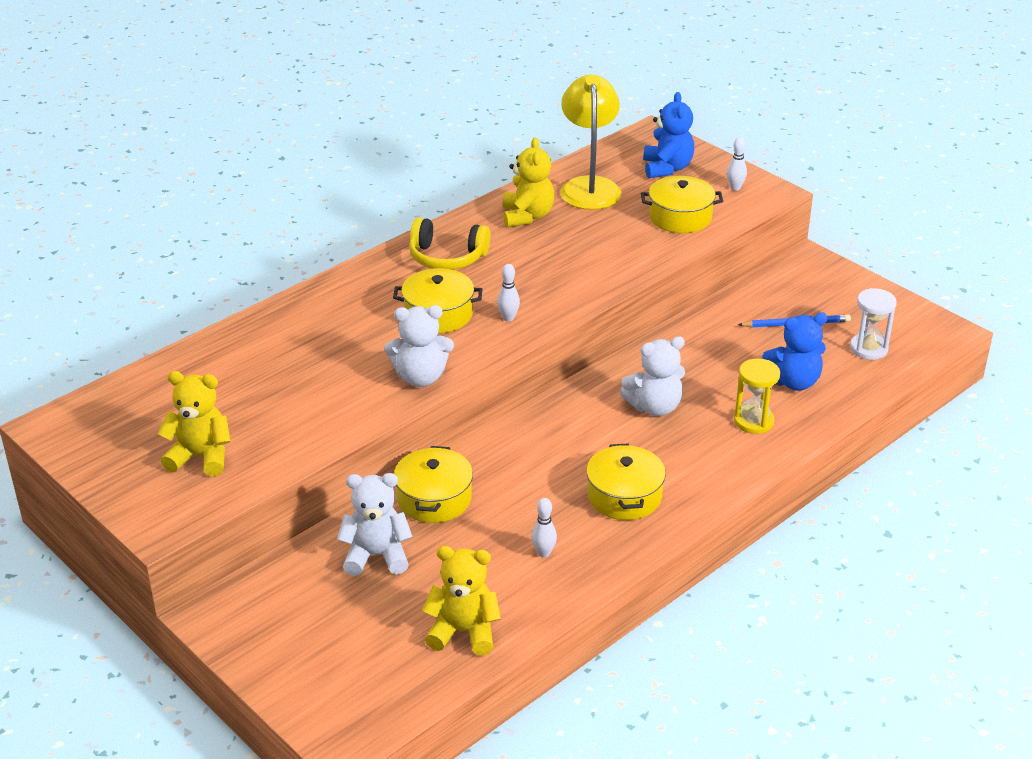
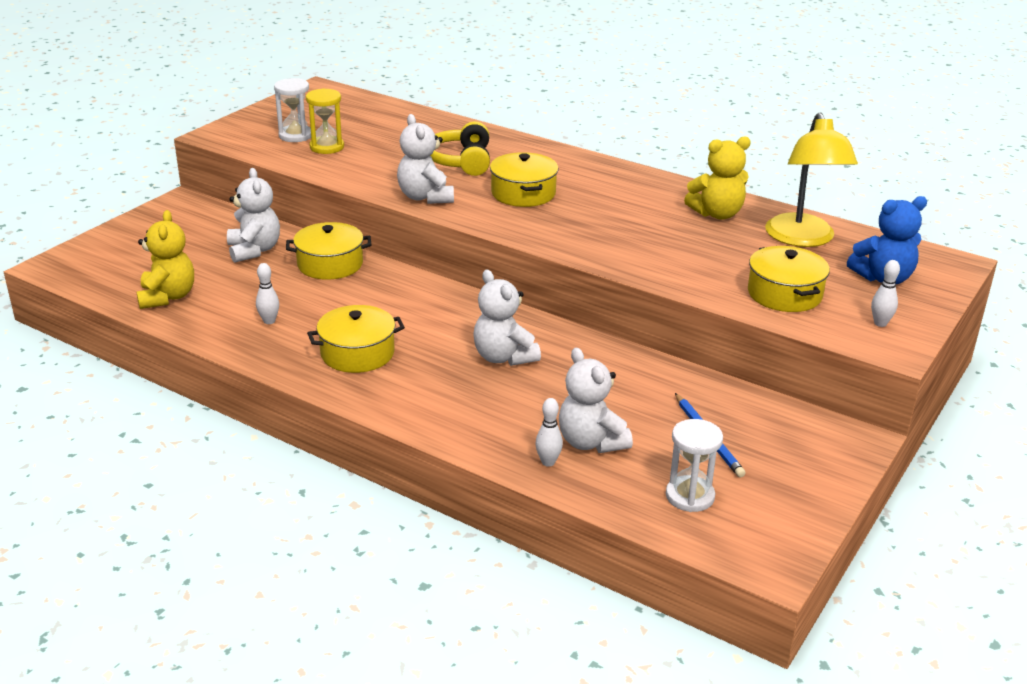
camera: 75 degrees right, 5 degrees down
(201, 457) = (295, 136): yellow teddy bear -> white hourglass
(447, 257) = (616, 186): yellow headphones -> yellow headphones (461, 161)
(508, 318) = (535, 223): white bowling pin -> white bowling pin (548, 462)
(589, 186) = (802, 239): yellow lamp -> yellow lamp turned 105 degrees clockwise
(753, 421) = (505, 419): yellow hourglass -> yellow hourglass (327, 147)
(793, 382) = (591, 442): blue teddy bear -> white teddy bear

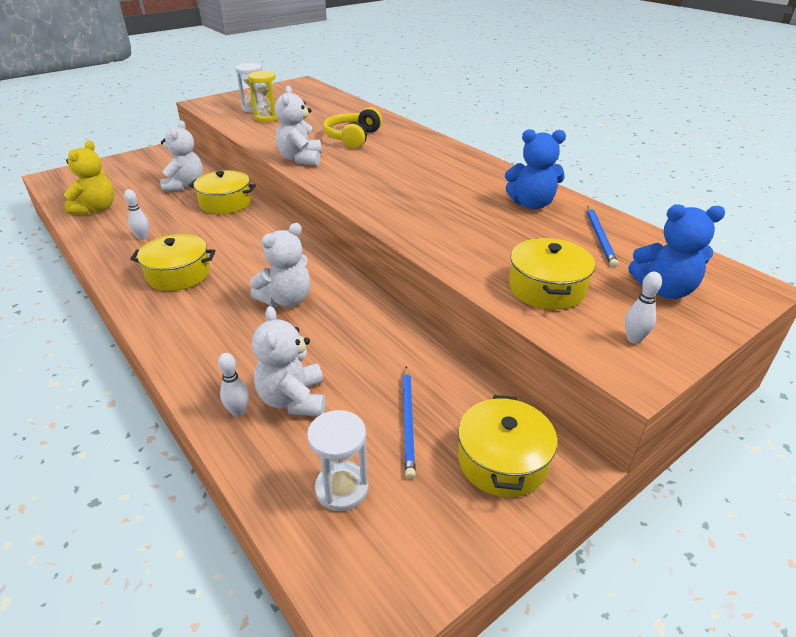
camera: 20 degrees right, 5 degrees up
(504, 357) = (286, 300): white teddy bear -> white teddy bear turned 120 degrees counterclockwise
(523, 193) = (378, 166): yellow pot -> yellow pot (502, 461)
(717, 214) = (531, 204): yellow teddy bear -> blue teddy bear
(802, 239) = (600, 238): yellow lamp -> blue pencil

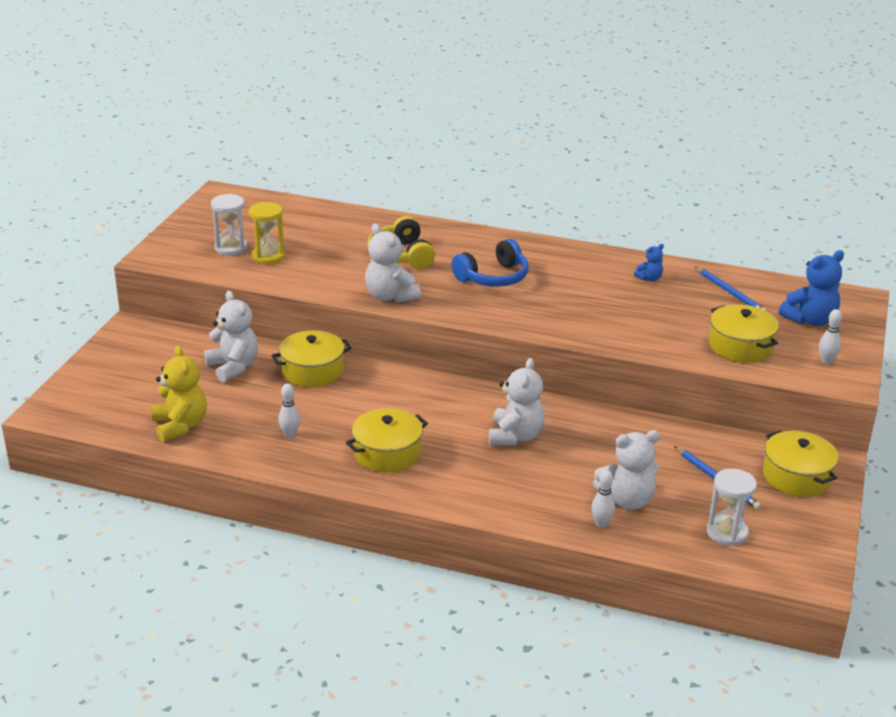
camera: 35 degrees left, 5 degrees down
(293, 400) = (626, 500): white teddy bear -> white teddy bear turned 60 degrees counterclockwise
(396, 168) = (493, 277): none -> blue headphones
(531, 204) = (649, 278): blue teddy bear -> blue teddy bear, size x0.52

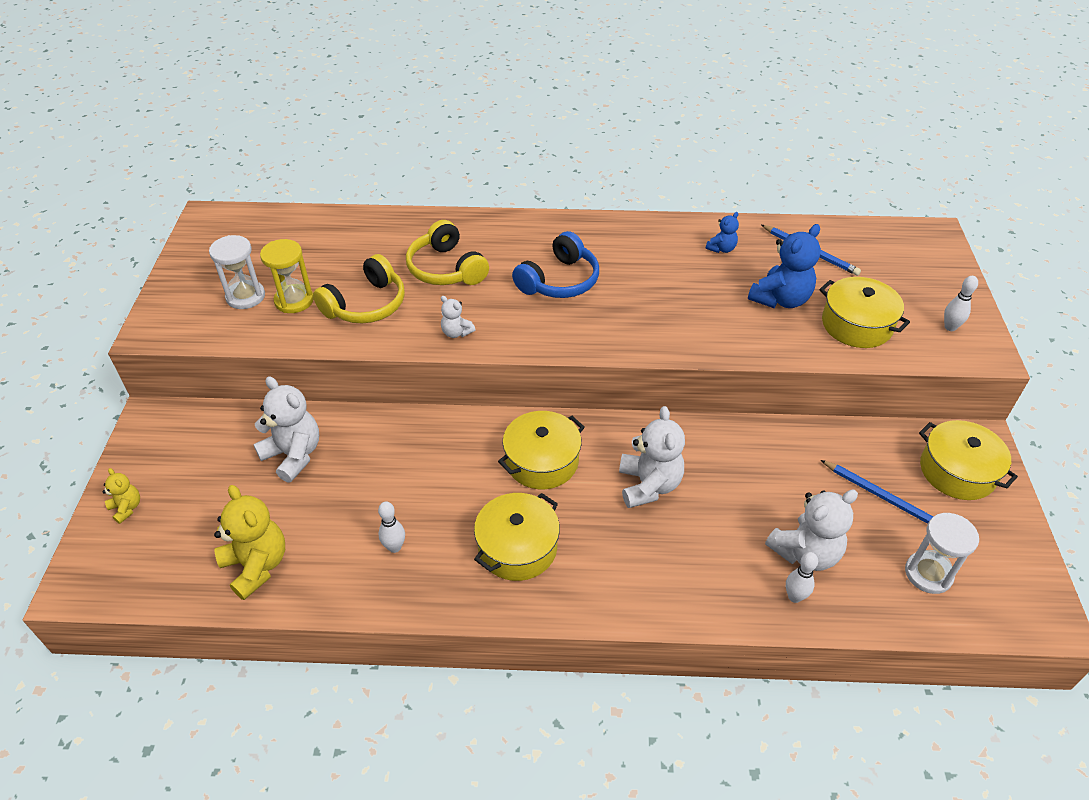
camera: 15 degrees left, 15 degrees up
(95, 376) = (127, 508): none -> yellow teddy bear
(312, 371) = (388, 439): yellow pot -> yellow pot (542, 461)
(325, 268) = (366, 305): none -> yellow headphones
(390, 296) = (456, 332): white teddy bear -> white teddy bear, size x0.52
(810, 320) = (905, 273): blue teddy bear -> blue teddy bear (780, 299)

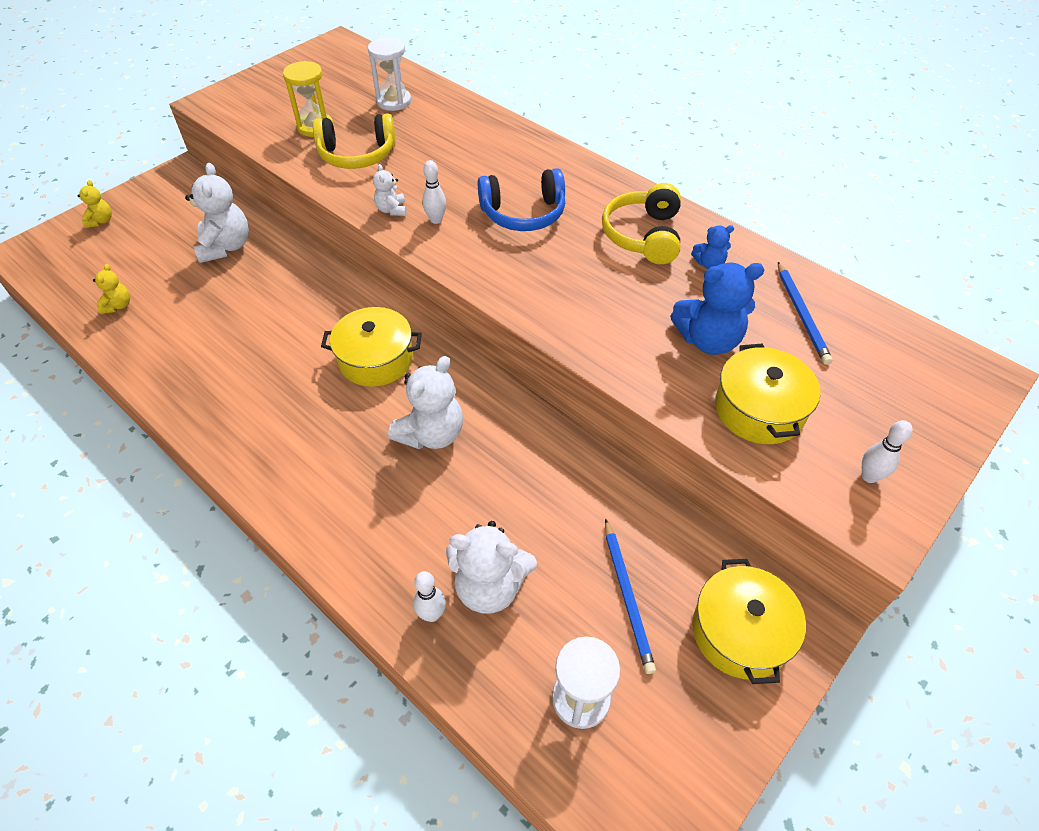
camera: 40 degrees right, 5 degrees up
(245, 296) = (290, 108): white hourglass -> white hourglass (394, 101)
(257, 566) = (118, 305): yellow teddy bear -> yellow teddy bear, size x0.52
(394, 547) = (205, 351): white bowling pin -> white bowling pin (436, 220)
(446, 269) = (447, 158): yellow headphones -> yellow headphones (643, 235)
(517, 547) = (279, 410): yellow pot -> none

